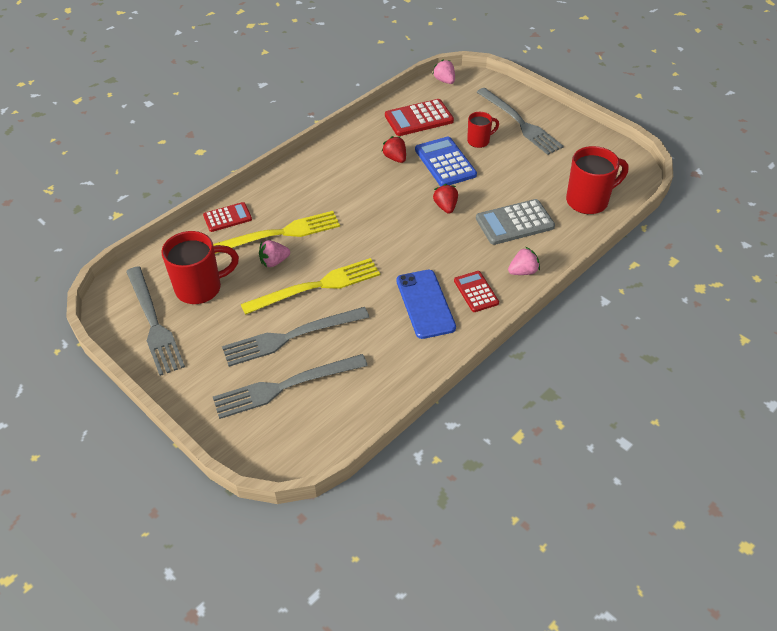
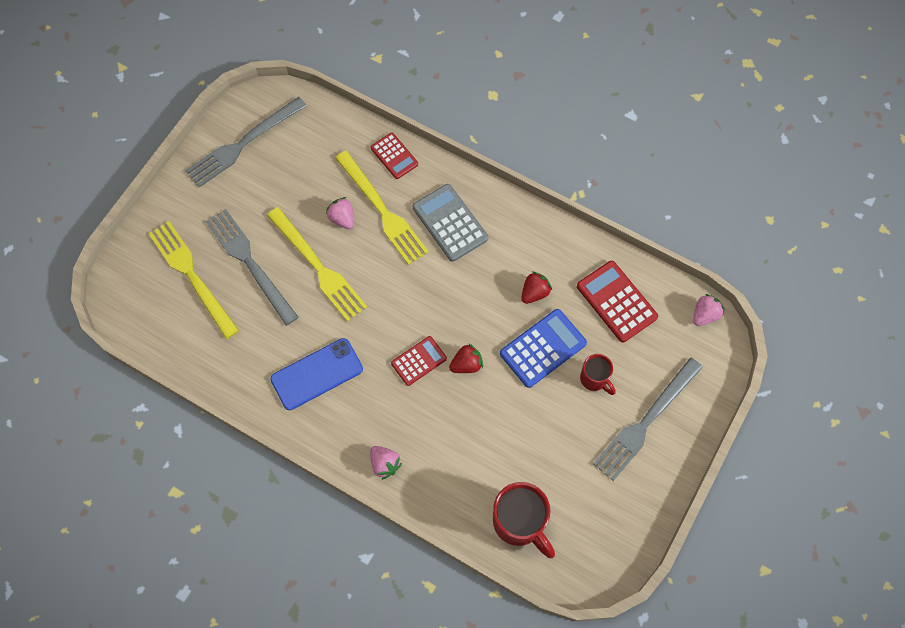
camera: 75 degrees right, 20 degrees up
(201, 288) = (293, 166): red mug -> none
(285, 386) = (192, 276): grey fork -> yellow fork
(476, 292) = (344, 420): red calculator -> red calculator (419, 361)
(514, 223) = (460, 443): grey calculator -> grey calculator (450, 223)

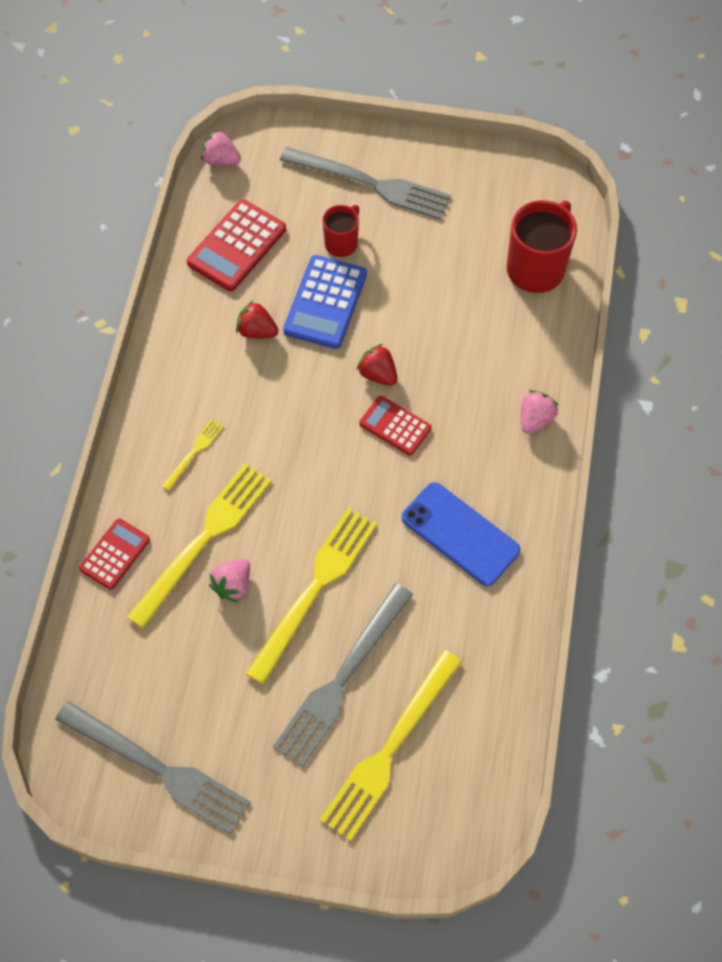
camera: 110 degrees left, 5 degrees down
(450, 223) = (194, 452): grey calculator -> yellow fork
(543, 348) = (325, 302): blue calculator -> blue calculator turned 105 degrees counterclockwise

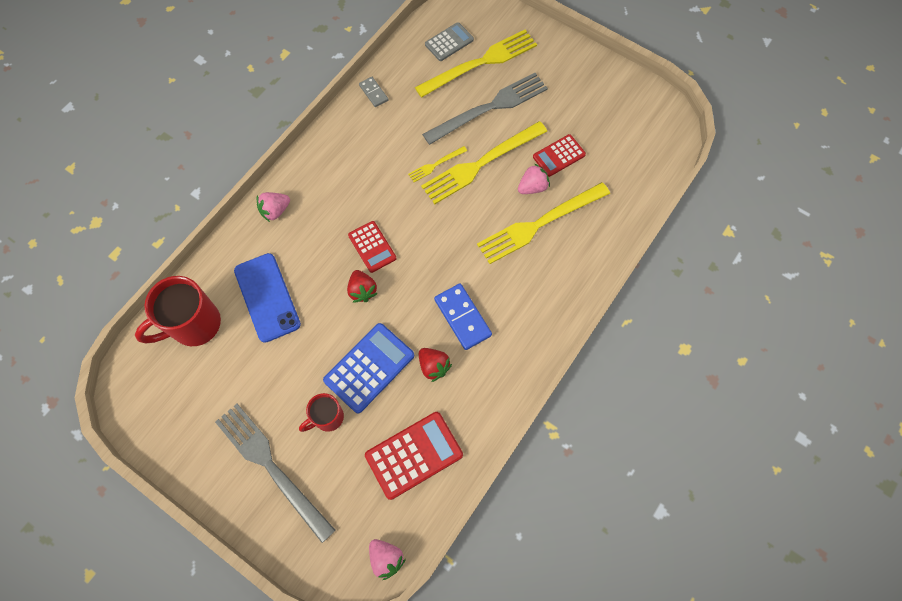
camera: 155 degrees left, 5 degrees up
(115, 554) = (604, 239): red calculator -> red calculator (559, 156)
(157, 768) = (619, 104): grey fork -> none
(194, 452) = (522, 288): yellow fork -> yellow fork (436, 164)
(249, 392) = (462, 317): none -> blue domino
(454, 765) = (449, 42): none -> grey calculator
(460, 534) = (371, 159): blue phone -> blue phone (267, 297)
(514, 630) = (373, 93): none -> grey domino

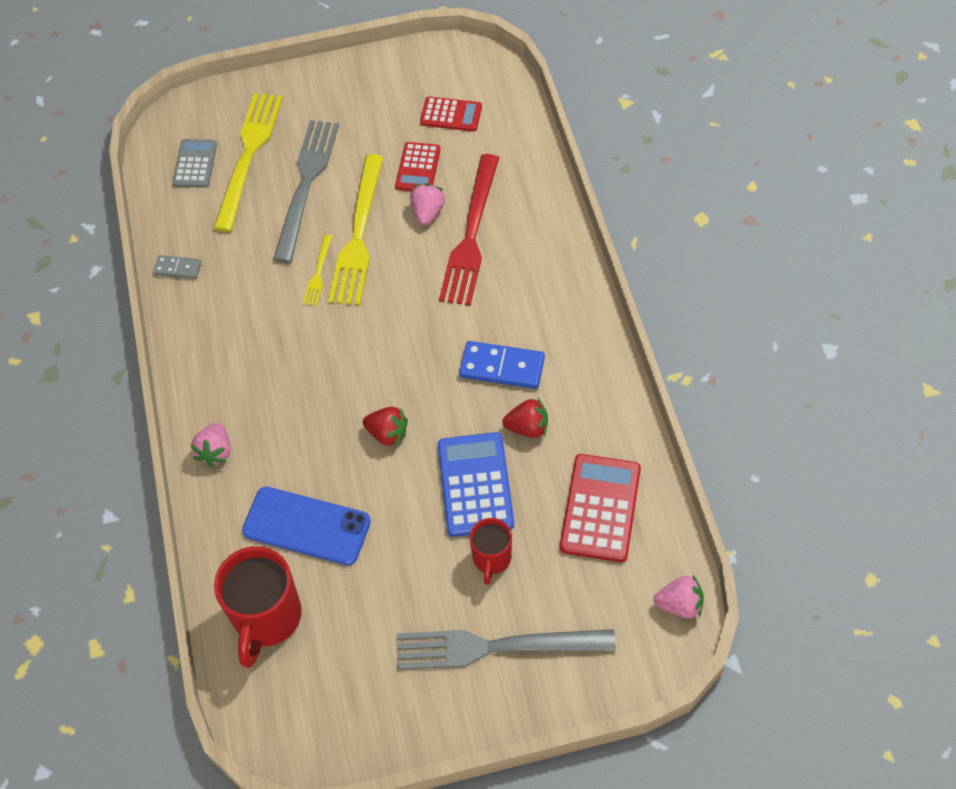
camera: 45 degrees left, 10 degrees down
(372, 247) = (349, 391): red calculator -> red calculator (451, 115)
(540, 223) = (471, 234): yellow fork -> red fork

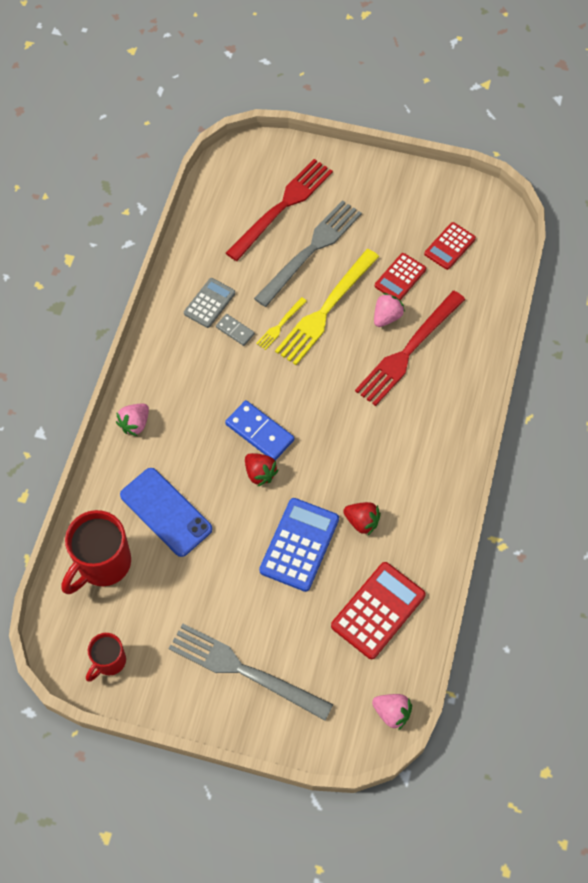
camera: 25 degrees right, 5 degrees up
(178, 268) = (184, 271): grey domino -> grey domino (235, 330)
(195, 164) = (240, 195): grey calculator -> grey calculator (209, 303)
(248, 156) = (282, 207): yellow fork -> red fork
(451, 115) = (449, 246): red calculator -> red calculator turned 90 degrees clockwise
(491, 559) = (279, 606): red mug -> red mug (109, 661)
(502, 367) = (370, 466): blue domino -> blue domino (260, 432)

